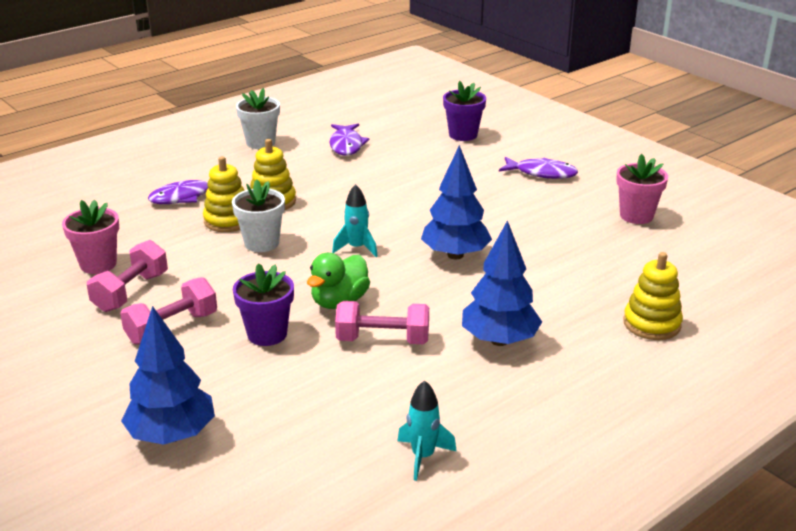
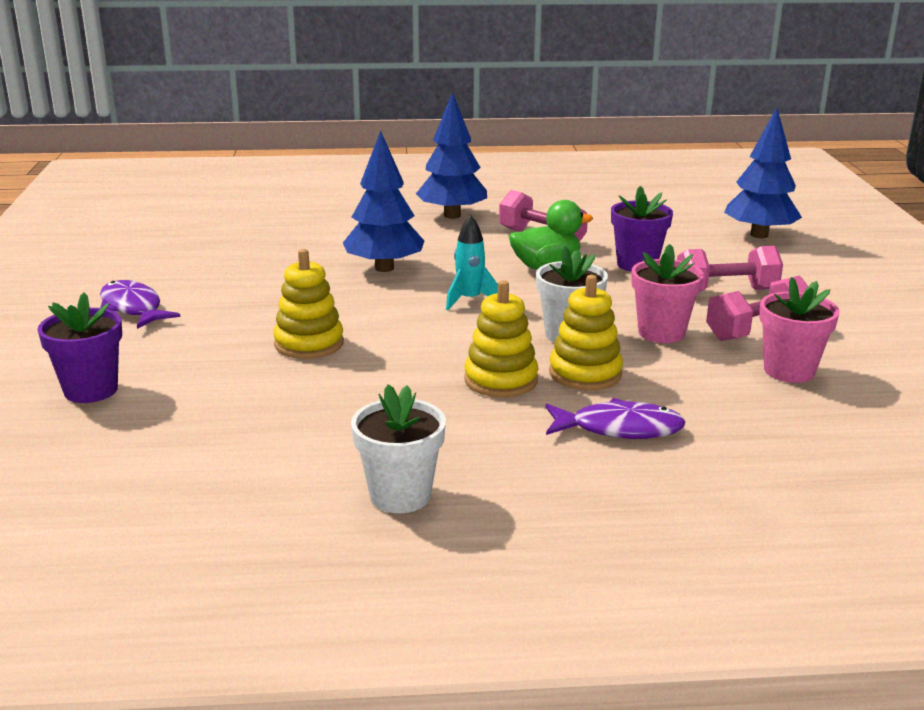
camera: 145 degrees left, 5 degrees down
(346, 145) = (276, 435): purple fish -> none
(423, 456) = (590, 190): turquoise rocket -> none
(636, 216) = (157, 247): pink flower pot -> pink flower pot (661, 333)
(651, 324) = (328, 195): yellow stacking toy -> yellow stacking toy (309, 344)

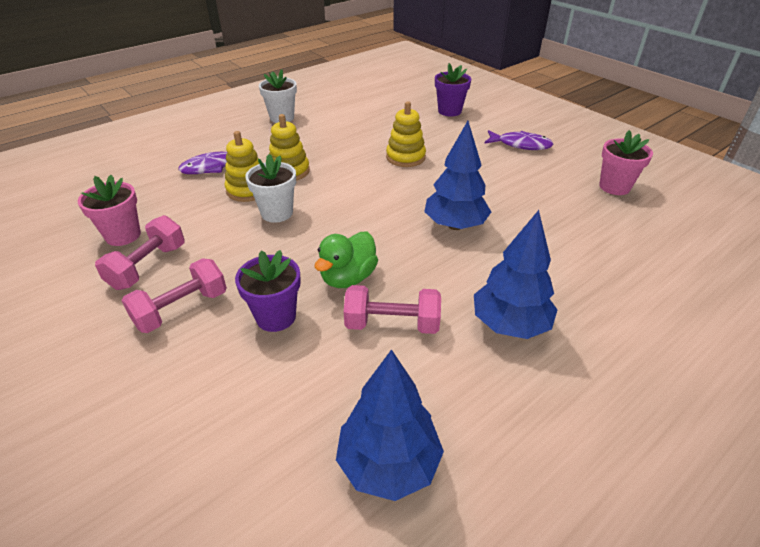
camera: 145 degrees right, 15 degrees up
(469, 300) = (364, 218): turquoise rocket -> none
(661, 333) = (218, 238): pink flower pot -> pink flower pot (614, 187)
(759, 235) = (161, 459): blue tree -> blue tree (388, 464)

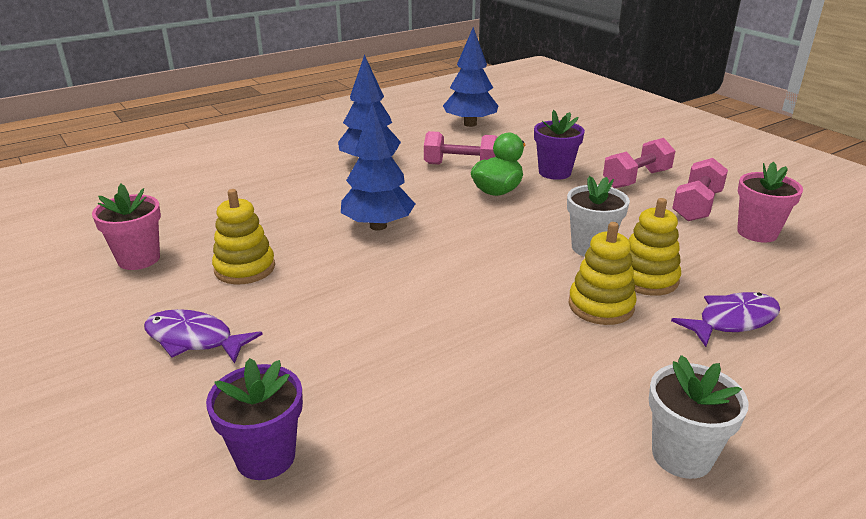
camera: 175 degrees left, 10 degrees down
(405, 157) = (410, 323): yellow stacking toy -> yellow stacking toy (245, 268)

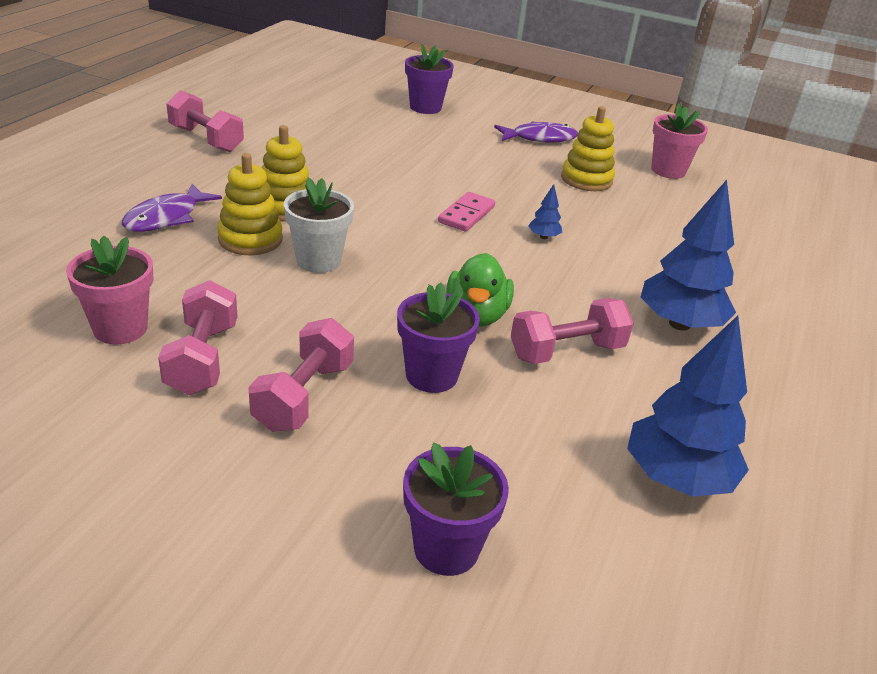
camera: 145 degrees right, 5 degrees up
(378, 226) = (543, 237): blue tree -> blue tree, size x0.42
(421, 259) = (466, 214): none -> pink domino
(593, 129) = (446, 548): none -> purple flower pot
(682, 455) = (206, 139): white flower pot -> pink dumbbell

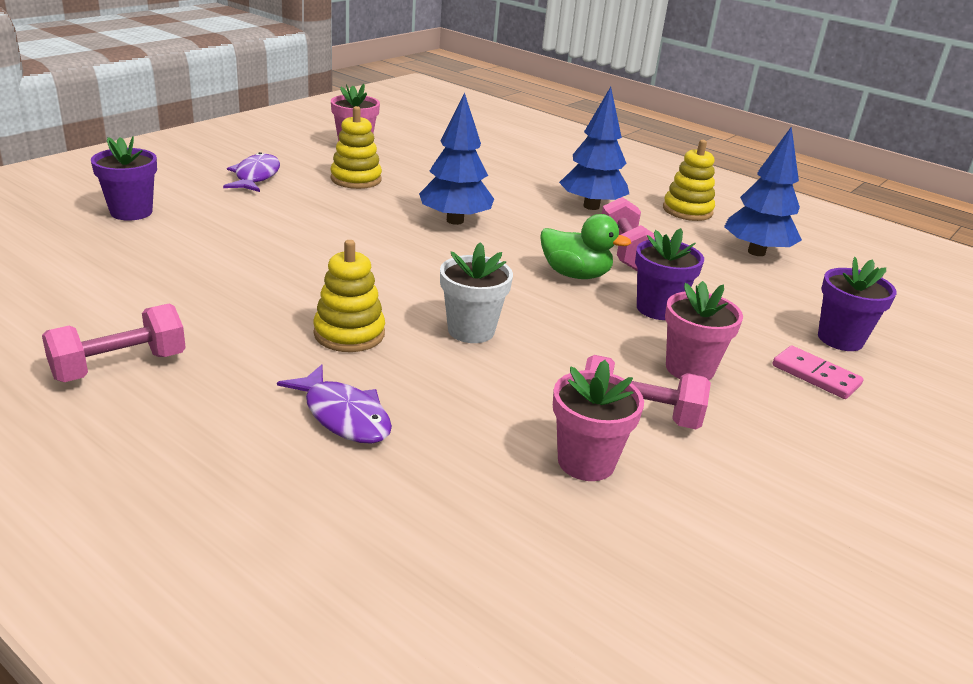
camera: 75 degrees left, 5 degrees down
(250, 239) = (416, 364): yellow stacking toy -> yellow stacking toy (687, 211)
(304, 396) = (689, 369): pink dumbbell -> pink flower pot
(466, 214) = (402, 243): pink domino -> pink domino (815, 375)
(543, 237) = (455, 221): blue tree -> blue tree, size x2.37

